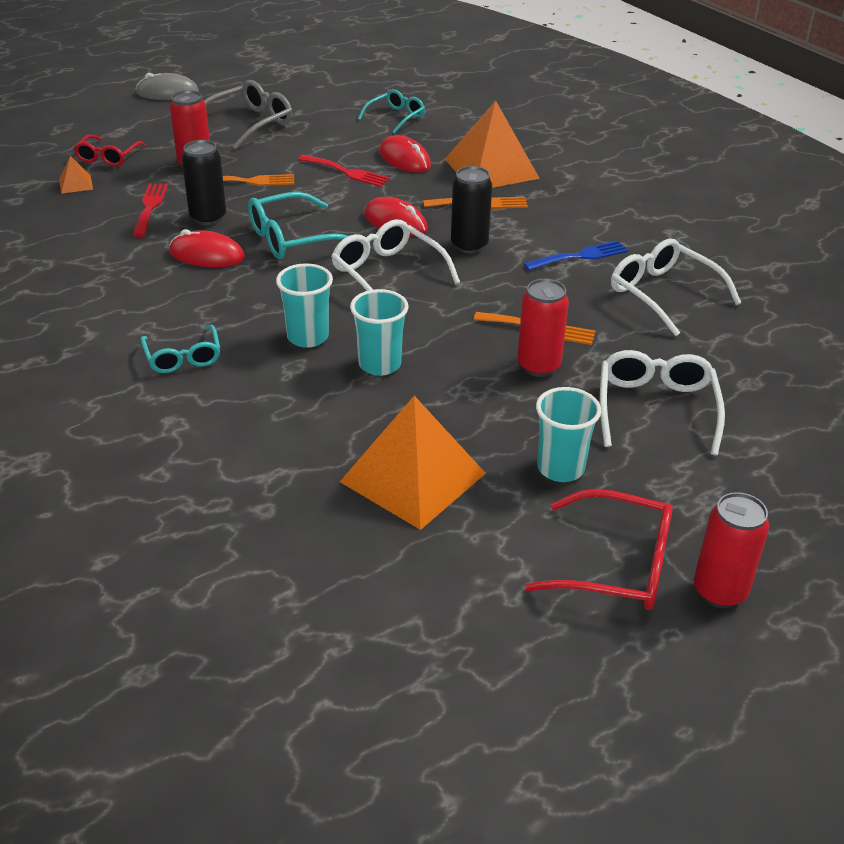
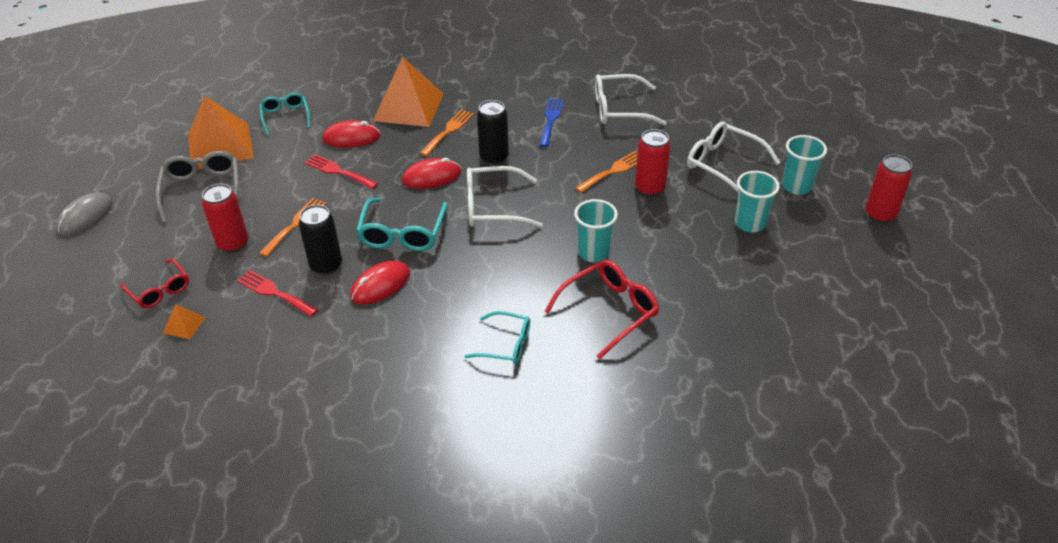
camera: 55 degrees left, 5 degrees up
(308, 337) = (534, 273): turquoise cup -> turquoise cup (796, 186)
(347, 172) = (338, 171): red fork -> red fork turned 120 degrees counterclockwise
(413, 477) = (717, 285): orange pyramid -> orange pyramid (220, 146)
(615, 565) = (840, 240): red glasses -> red glasses (608, 311)

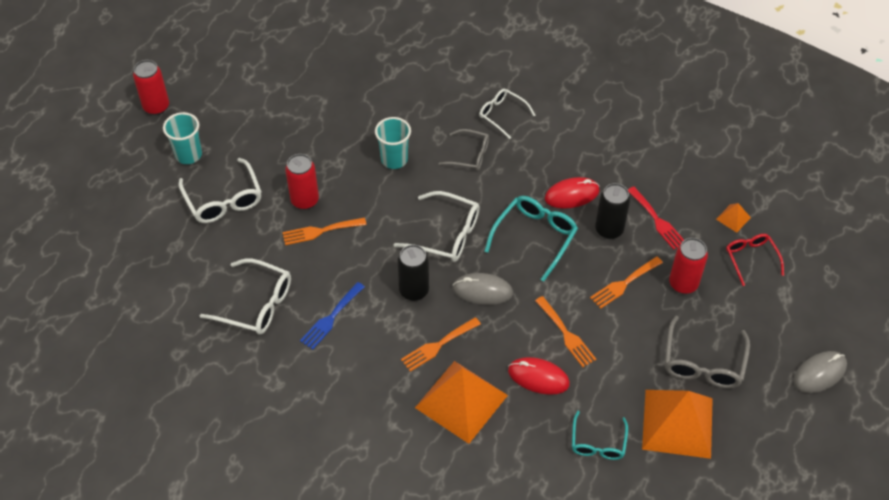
camera: 155 degrees left, 10 degrees up
(338, 171) = (566, 334): red fork -> orange fork
(431, 177) = (482, 291): red mouse -> grey mouse
(505, 344) = (502, 115): turquoise glasses -> white glasses
(516, 286) = (469, 155): none -> grey glasses
(608, 311) = (417, 111): red glasses -> none
(750, 223) = (257, 138): turquoise cup -> none

